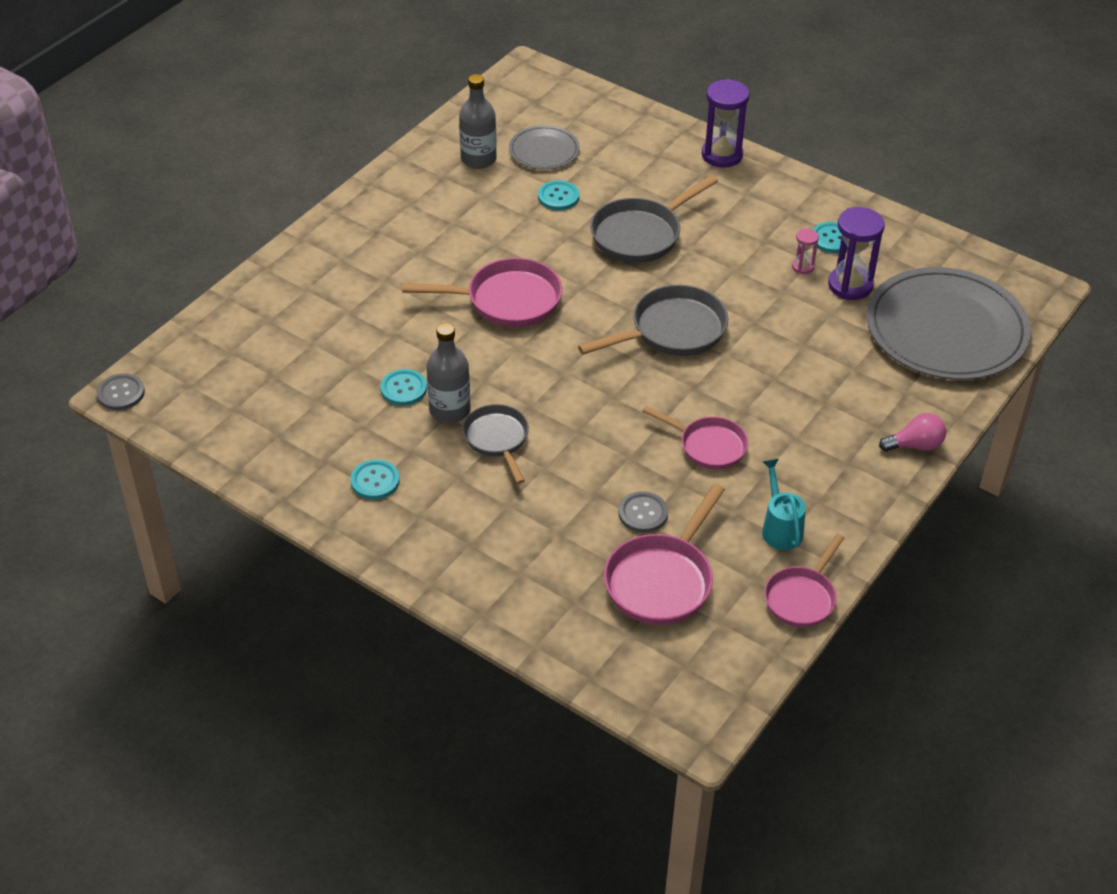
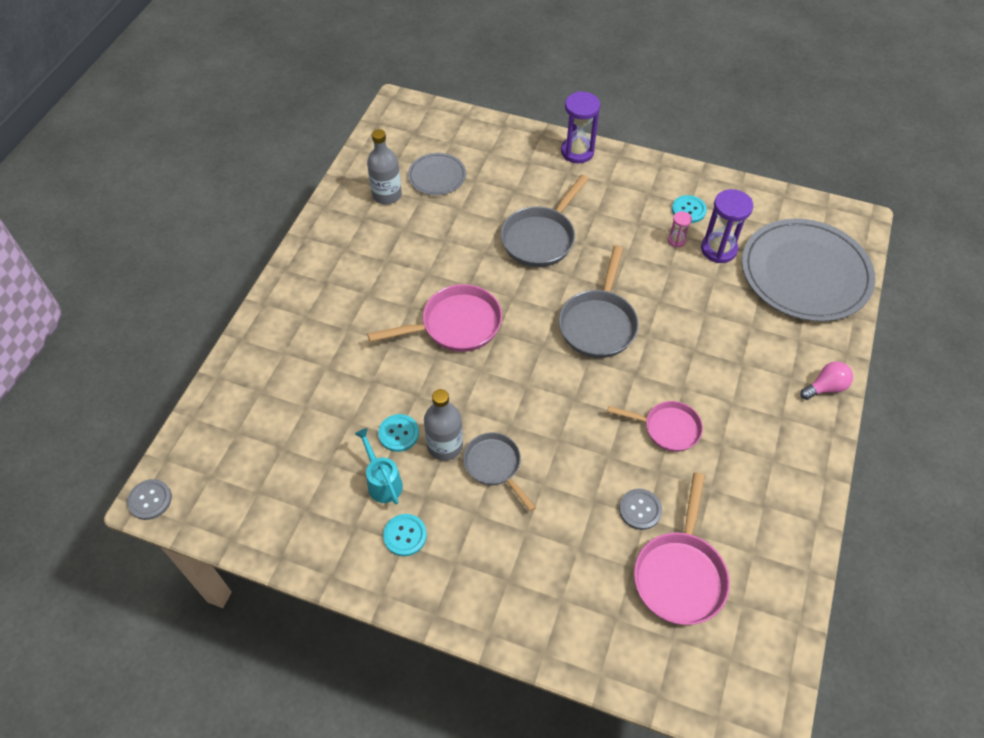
camera: 15 degrees left, 10 degrees up
(558, 197) = (463, 217): turquoise button -> none
(672, 331) = (598, 323): grey pan -> grey pan turned 150 degrees clockwise
(780, 528) = (754, 495): turquoise watering can -> turquoise watering can (382, 482)
(802, 598) = (797, 561): pink pan -> none

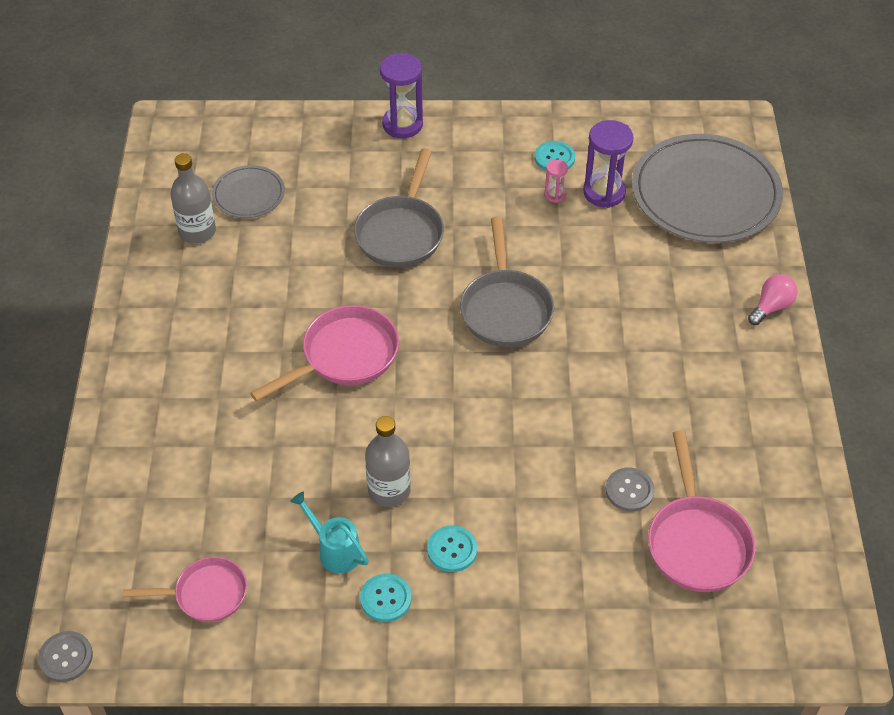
camera: 20 degrees left, 5 degrees down
(398, 433) = (330, 493): turquoise button -> turquoise button (452, 550)
(494, 466) = (454, 494): grey pan -> none
(667, 428) = (625, 398): pink pan -> pink pan (206, 594)

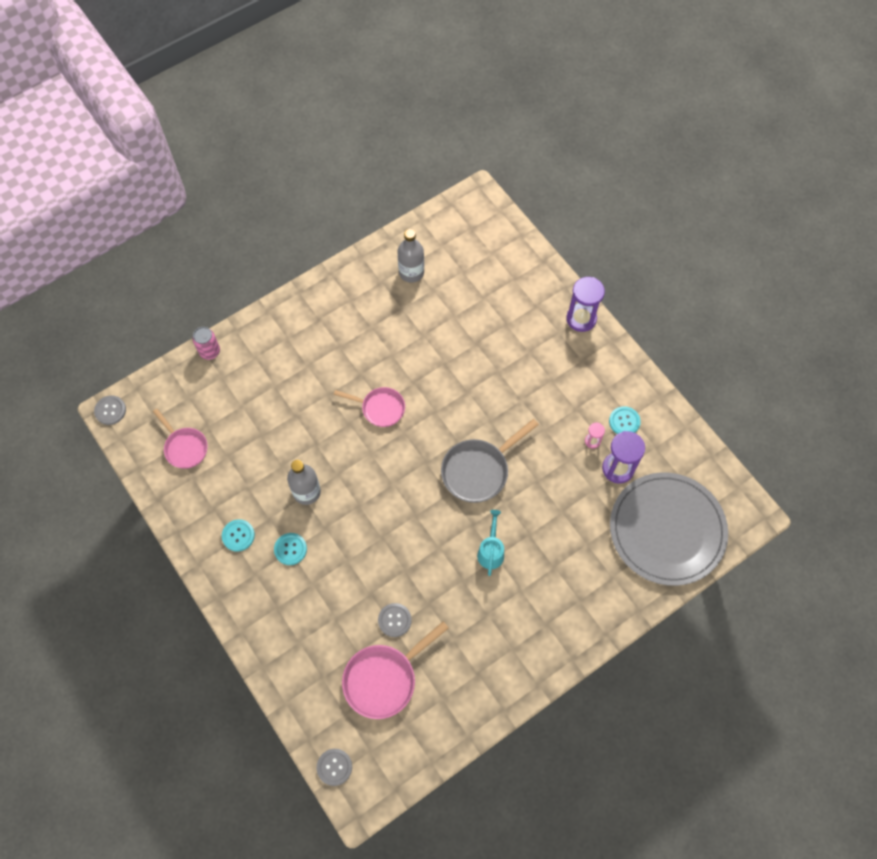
camera: 55 degrees right, 15 degrees up
(95, 490) = (209, 351): none -> pink can
(248, 194) = (459, 277): grey plate -> none
(335, 550) = (251, 491): turquoise watering can -> turquoise watering can (491, 551)
(344, 356) = (380, 408): pink pan -> pink pan, size x0.66
(401, 233) = (493, 376): grey pan -> none
(771, 307) = (598, 624): pink light bulb -> none
(776, 658) = (334, 767): none -> grey button

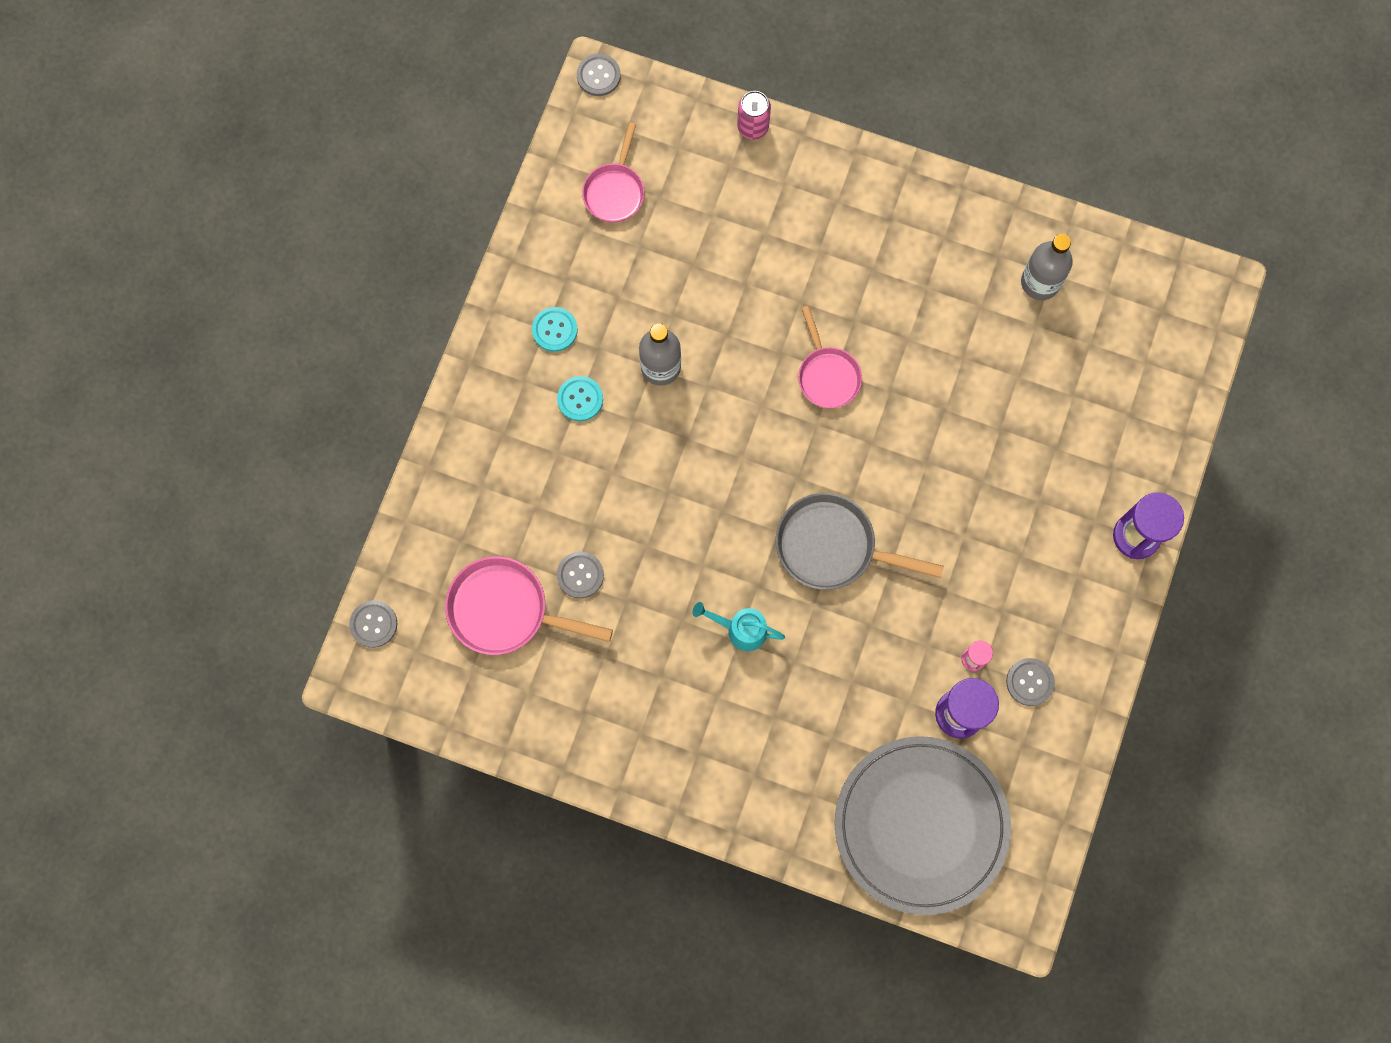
camera: 55 degrees right, 10 degrees up
(491, 551) = (741, 629): turquoise watering can -> turquoise watering can turned 135 degrees counterclockwise
(624, 421) = (1030, 682): turquoise button -> grey button

